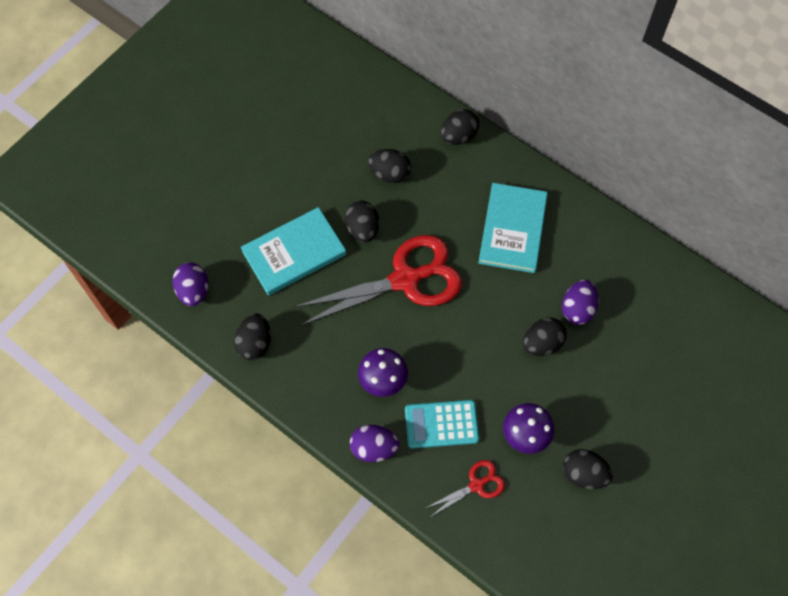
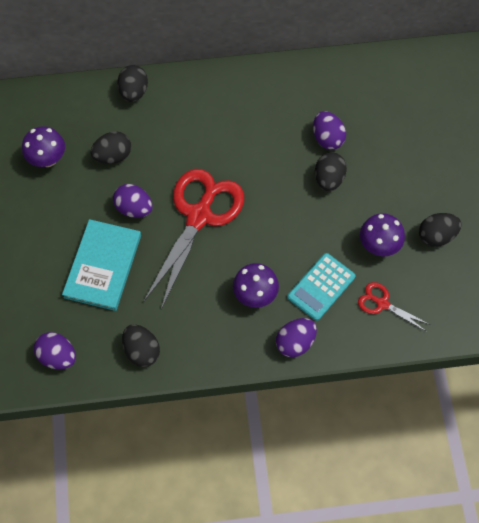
camera: 45 degrees left, 0 degrees up
(339, 135) = (48, 159): none -> purple mushroom
(363, 229) = (134, 208): black egg -> purple egg
(476, 485) = (382, 303): red scissors -> red scissors turned 75 degrees counterclockwise
(513, 229) = (234, 123): turquoise book -> none

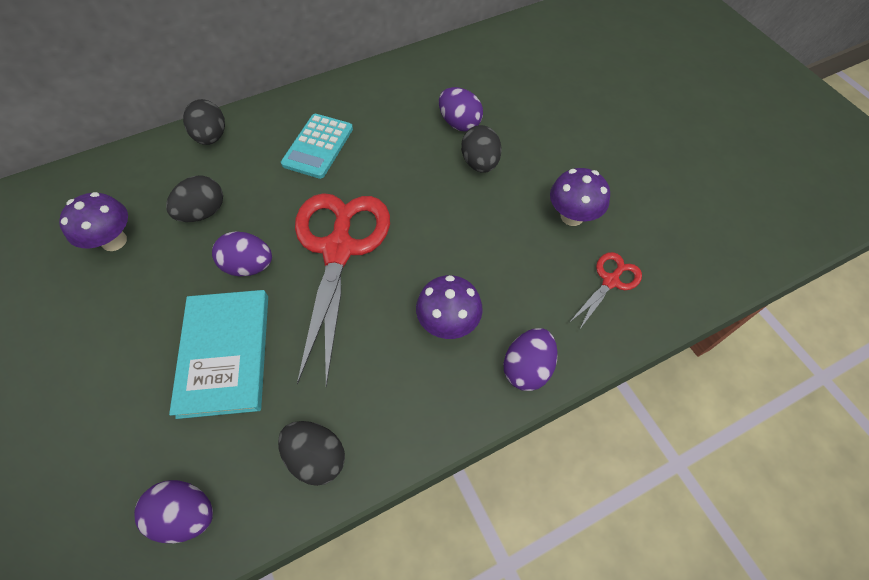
camera: 20 degrees left, 5 degrees down
(321, 287) = (527, 285): turquoise calculator -> turquoise calculator (318, 146)
(382, 303) = (610, 281): red scissors -> red scissors turned 120 degrees clockwise
(436, 236) = (630, 186): black egg -> none

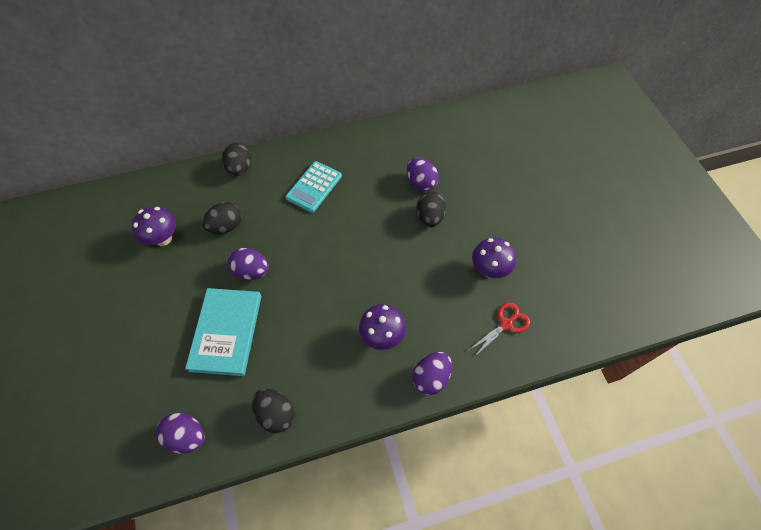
camera: 10 degrees right, 0 degrees up
(338, 249) = (315, 269): red scissors -> none

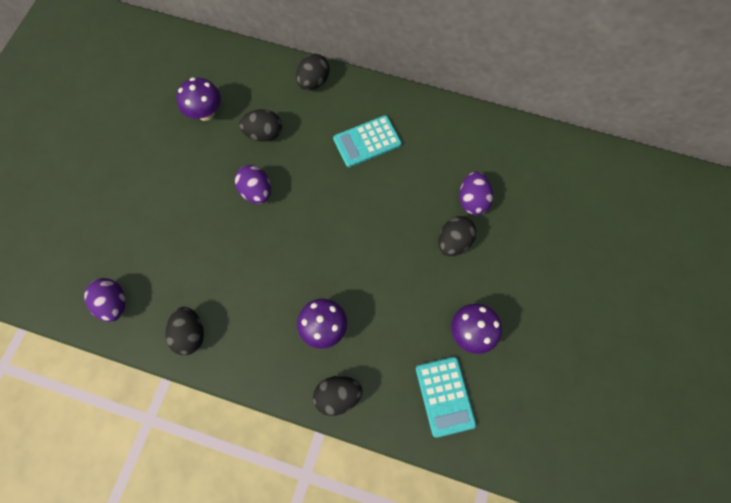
camera: 35 degrees right, 10 degrees up
(226, 332) = (200, 234): turquoise book -> none
(431, 377) = (338, 396): purple egg -> black egg
(506, 324) = (445, 396): red scissors -> turquoise calculator

